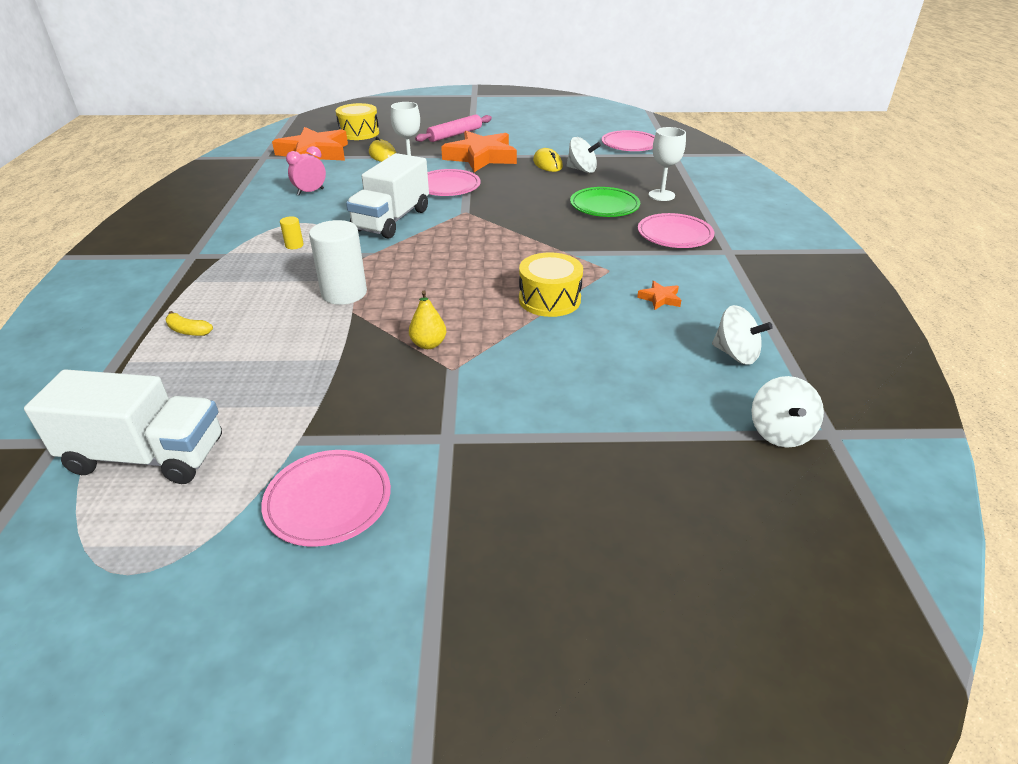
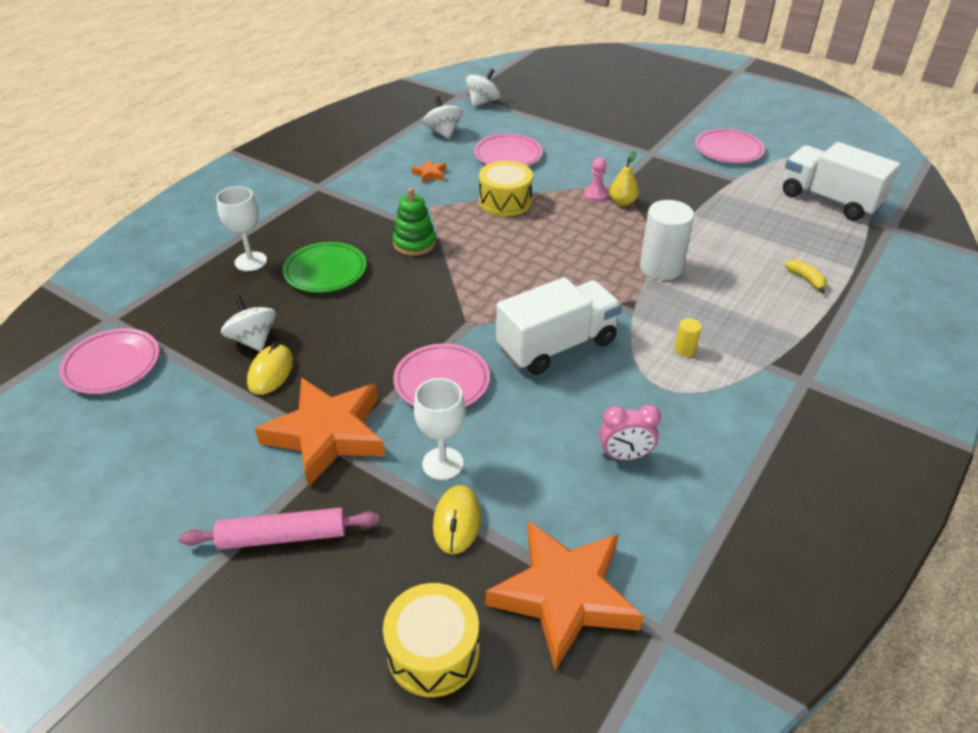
camera: 145 degrees left, 5 degrees up
(466, 342) = (595, 195): none -> pink pawn
(574, 240) = (414, 243): none -> green stacking toy
(674, 235) = (326, 215): pink plate -> pink plate (508, 155)

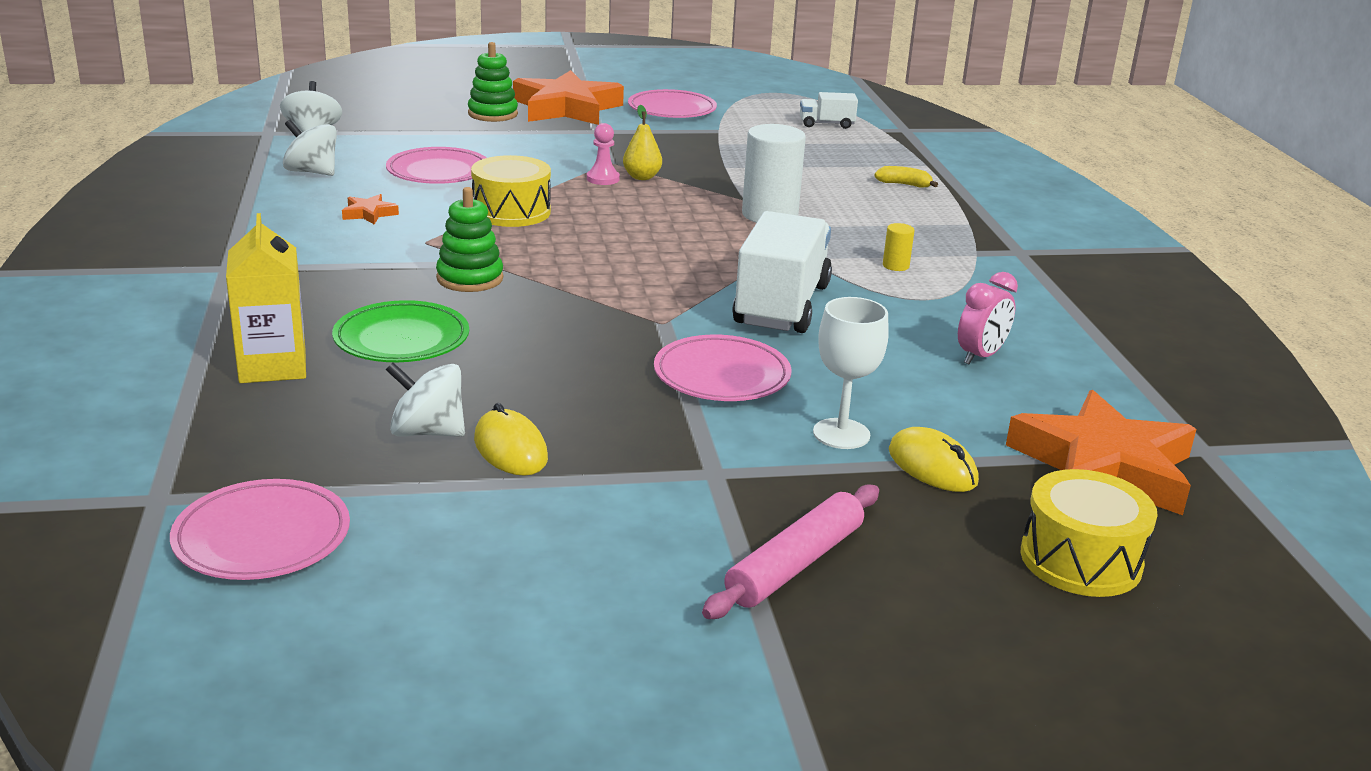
camera: 45 degrees left, 15 degrees down
(251, 261) = (273, 366): white goblet -> yellow carton
(327, 434) = (682, 468): orange star -> orange star (567, 108)
(603, 118) = (493, 114): none -> green stacking toy
(829, 200) = (826, 124): white truck -> white truck, size x0.47

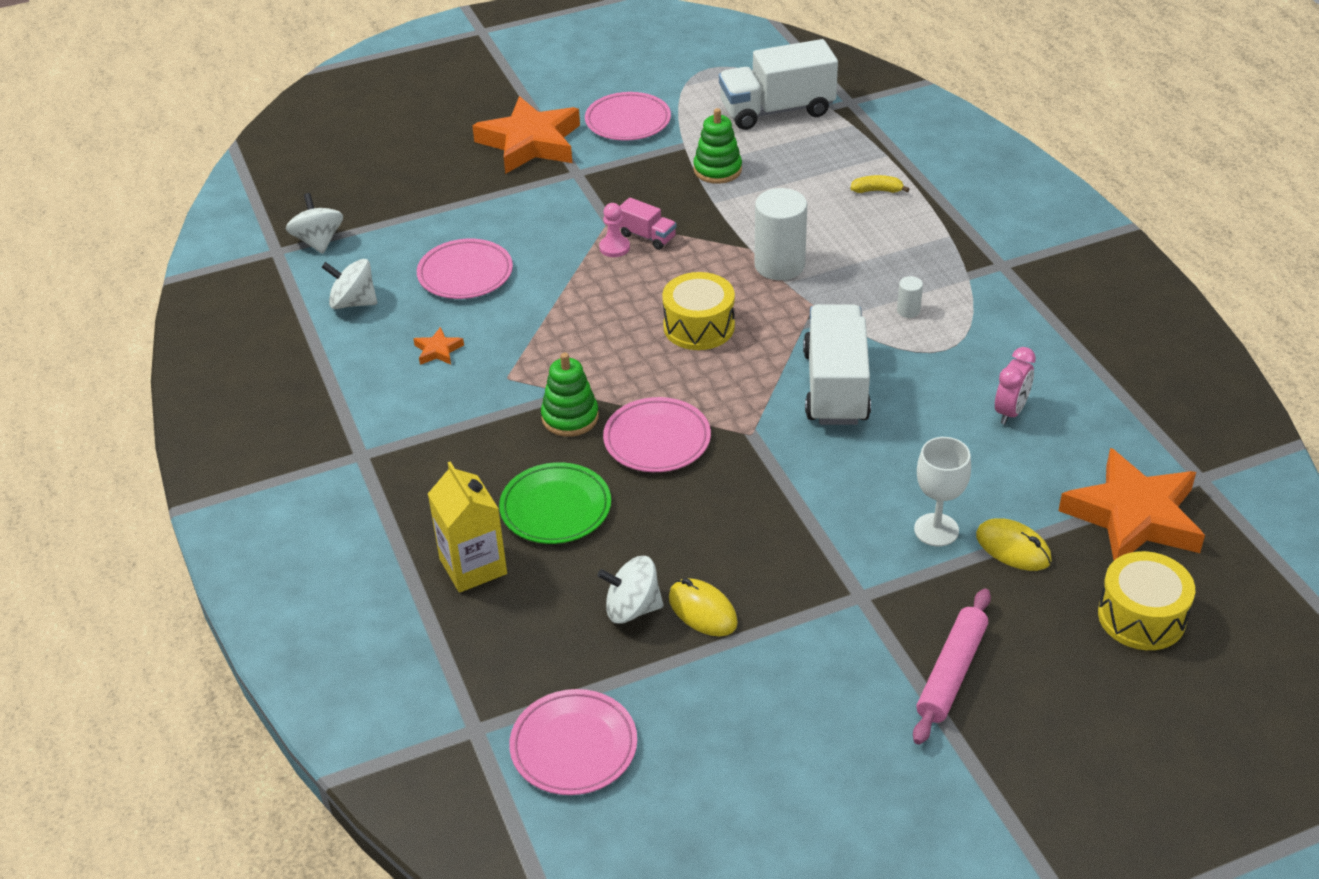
camera: 10 degrees left, 15 degrees up
(493, 114) = (467, 169): green stacking toy -> green stacking toy (717, 170)
(511, 212) = (558, 316): yellow drum -> yellow drum (699, 326)
(642, 177) = (647, 236): yellow pear -> pink truck
(721, 376) = (823, 486): pink plate -> pink plate (657, 440)
(826, 124) = (777, 111): white truck -> white truck, size x2.11
(895, 266) = (908, 311): yellow cylinder -> white cylinder

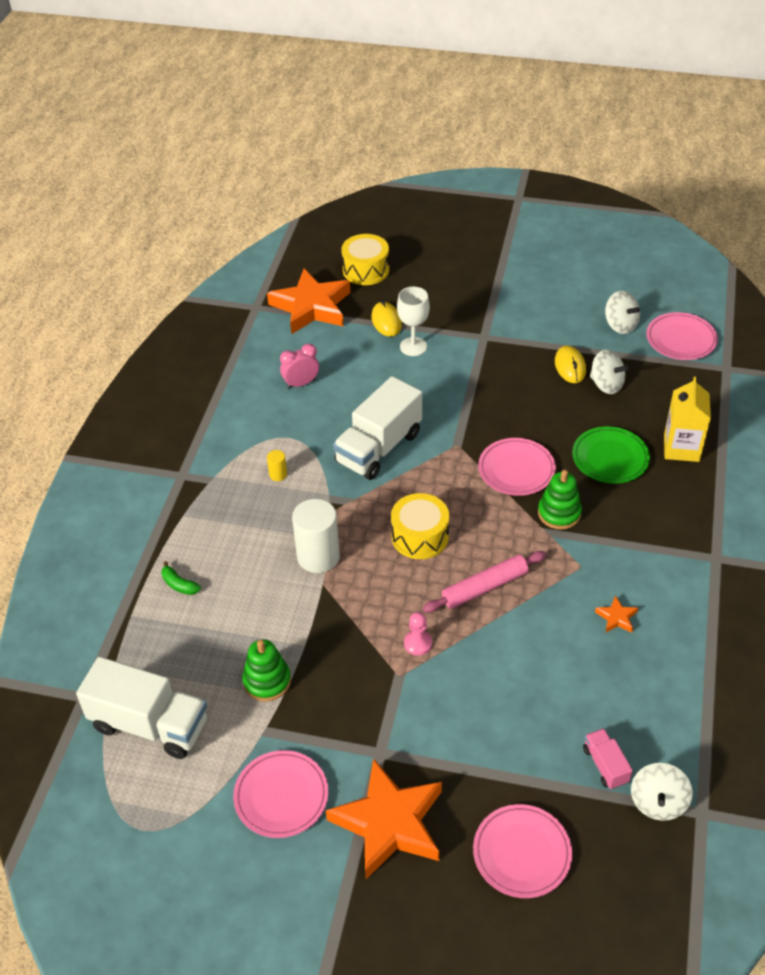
camera: 145 degrees left, 5 degrees up
(353, 302) = (659, 705): white spinning top -> white spinning top (620, 325)
(465, 274) = (551, 684): pink plate -> pink plate (522, 853)
(647, 236) = (384, 640): pink truck -> pink truck (605, 765)
(877, 190) = (179, 584): yellow banana -> green banana
(908, 311) = (278, 474): white cylinder -> yellow cylinder
(951, 673) = (476, 289): pink rolling pin -> pink rolling pin (484, 587)

